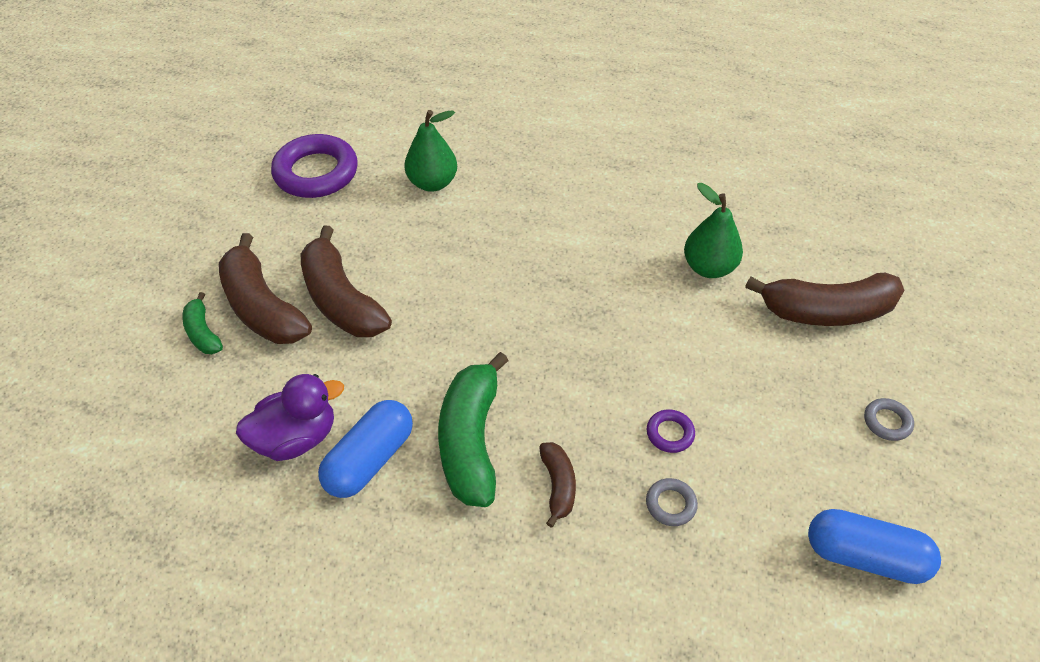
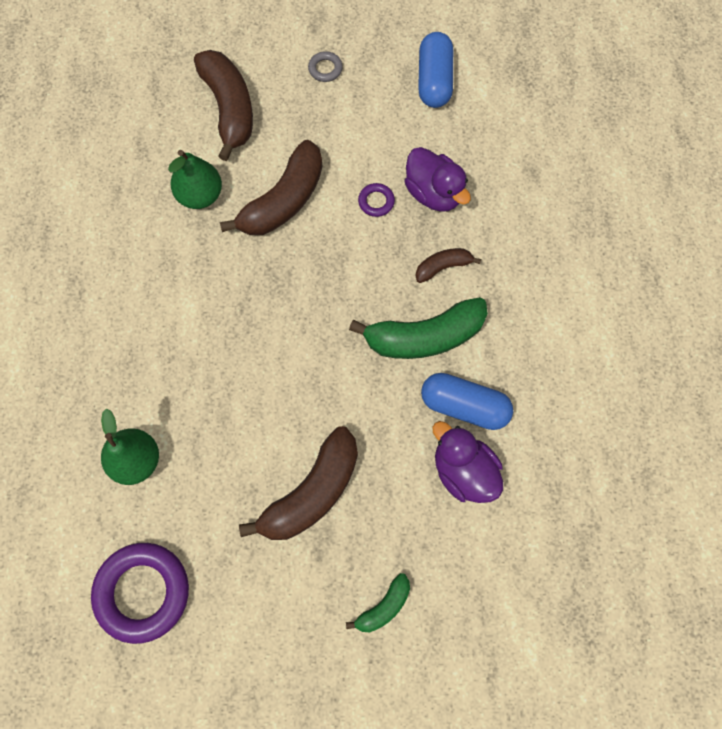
camera: 105 degrees left, 20 degrees up
(262, 307) = (339, 564): brown banana -> brown banana (283, 201)
(670, 504) = (434, 193): grey ring -> purple duck

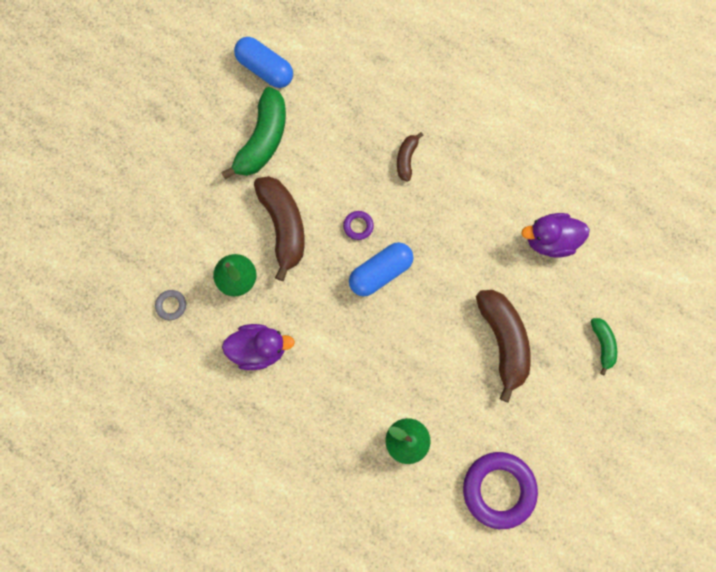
camera: 55 degrees left, 5 degrees up
(229, 109) = (182, 216): brown banana -> none
(325, 69) = (200, 132): grey ring -> grey ring (171, 305)
(376, 202) = (329, 168): purple ring -> purple ring (358, 226)
(424, 337) = (446, 203): green banana -> green banana (263, 140)
(434, 193) = (350, 128): purple duck -> purple duck (259, 349)
(464, 406) = (509, 211): blue capsule -> blue capsule (380, 272)

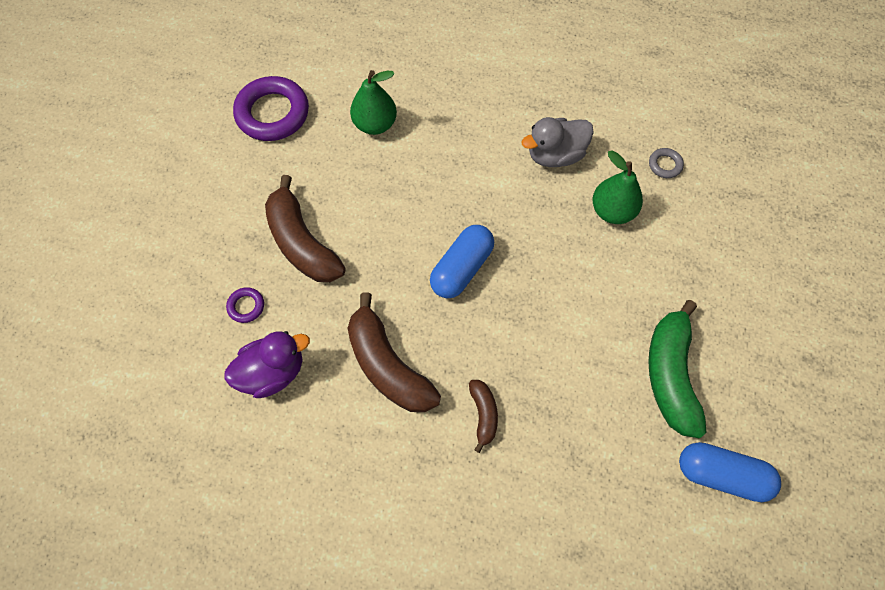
camera: 160 degrees right, 10 degrees down
(259, 349) = (555, 155): purple duck -> grey duck
(284, 226) = (592, 281): brown banana -> brown banana (387, 365)
(358, 226) = (508, 311): purple ring -> purple ring (246, 306)
(602, 345) = (188, 275): green banana -> none

